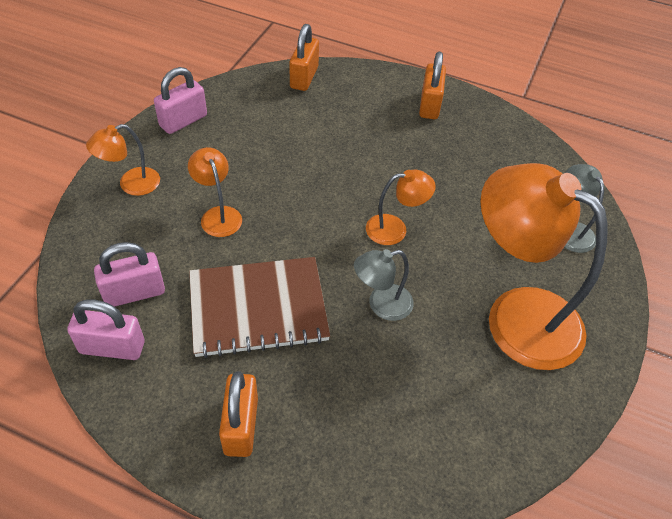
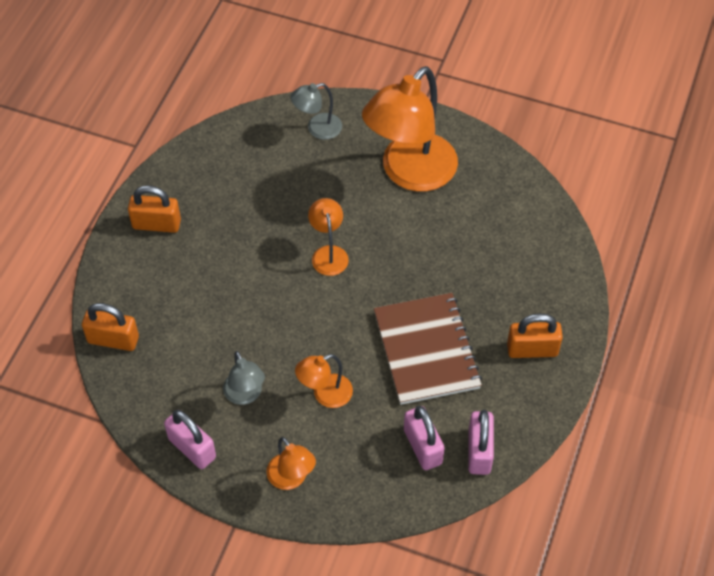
camera: 90 degrees left, 5 degrees up
(381, 305) = (411, 263): grey lamp -> grey lamp (245, 395)

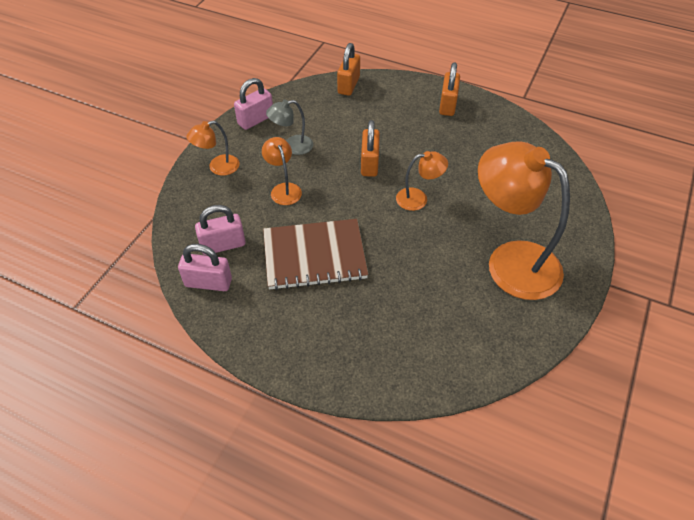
camera: 95 degrees right, 5 degrees down
(317, 129) = (555, 199): grey lamp -> none
(532, 349) = (303, 336): orange padlock -> orange padlock (369, 163)

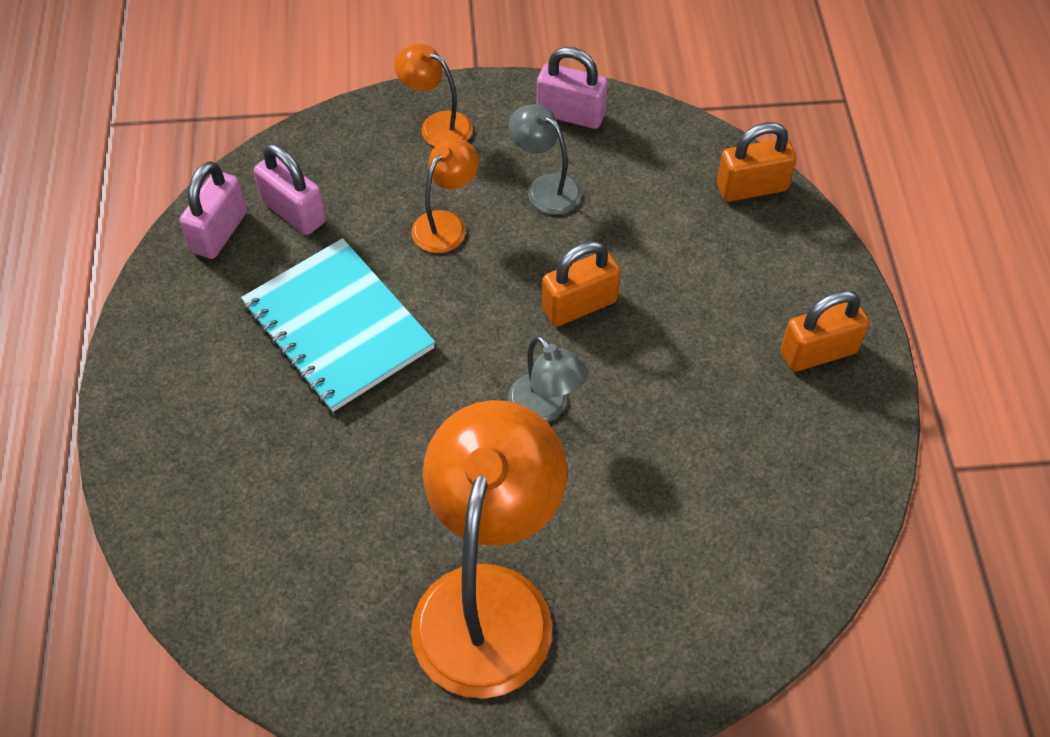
camera: 60 degrees right, 5 degrees up
(208, 283) = (219, 232): pink padlock -> pink padlock turned 45 degrees clockwise
(314, 255) = (338, 327): brown notebook -> turquoise notebook
(418, 198) = (545, 408): orange lamp -> grey lamp

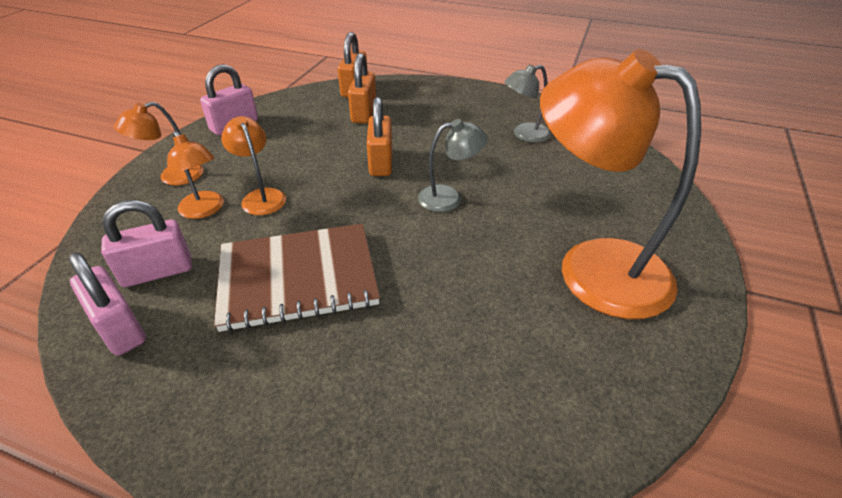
camera: 65 degrees left, 15 degrees down
(338, 327) = (298, 278): turquoise notebook -> brown notebook
(397, 190) = (205, 210): none -> orange lamp
(545, 188) = (278, 149): grey lamp -> grey lamp (524, 135)
(818, 352) = (475, 102): orange padlock -> orange padlock (364, 113)

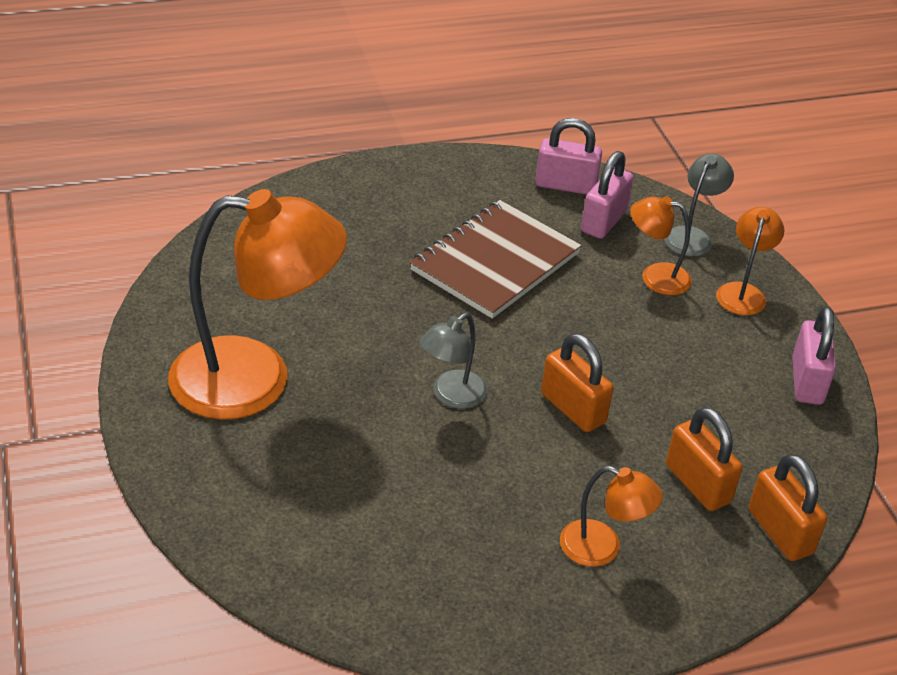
camera: 140 degrees right, 0 degrees up
(261, 196) = (630, 311): orange lamp -> orange lamp (602, 548)
(524, 135) = (449, 550): grey lamp -> grey lamp (692, 236)

